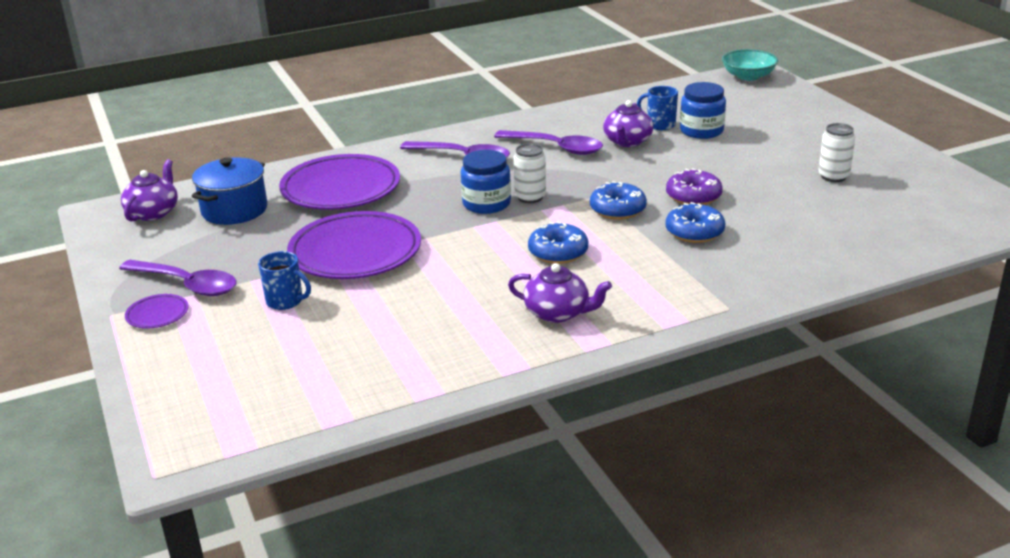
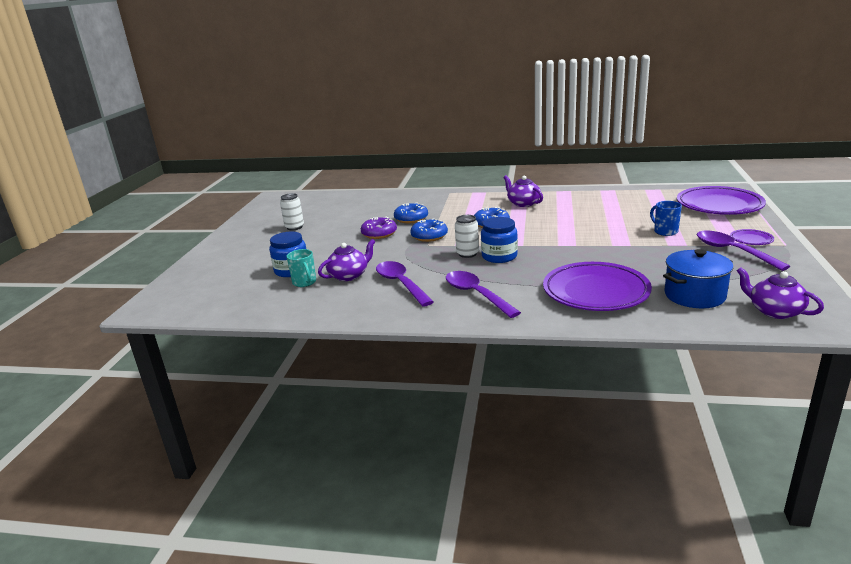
camera: 145 degrees left, 5 degrees down
(153, 212) = (774, 311): purple teapot -> purple teapot turned 90 degrees clockwise
(355, 252) = (609, 247): purple plate -> purple plate (719, 205)
(660, 125) = (304, 282): blue mug -> turquoise mug
(748, 76) = (157, 308): turquoise bowl -> none

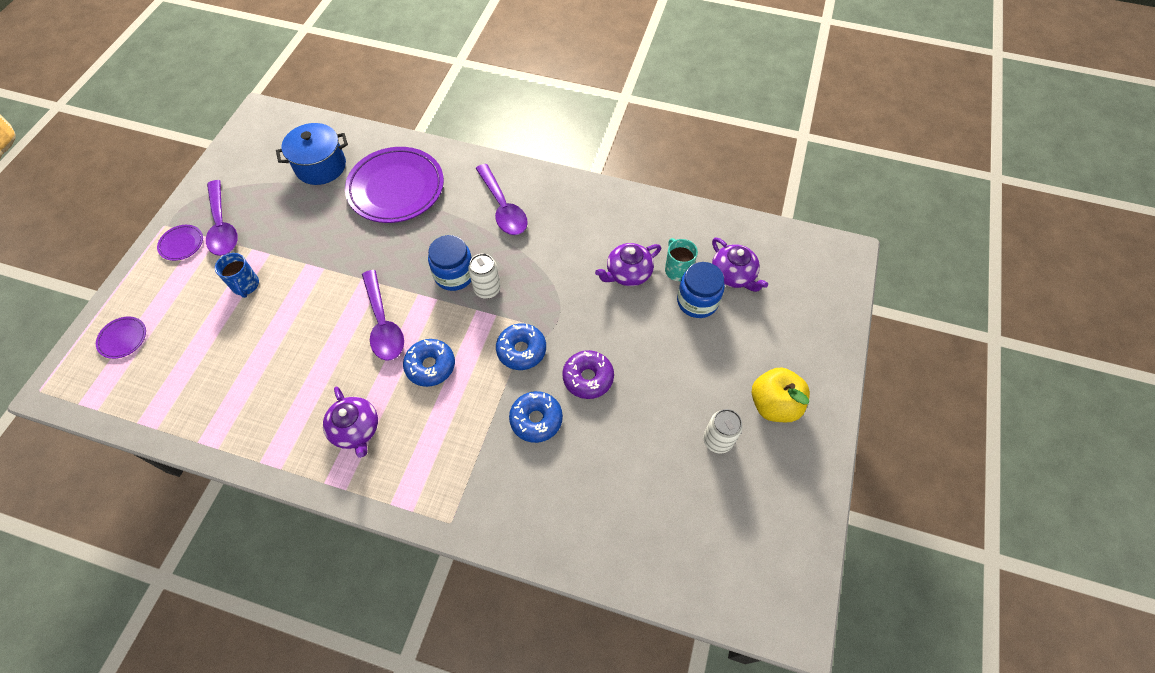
camera: 175 degrees left, 35 degrees up
(251, 241) = (774, 405): none -> yellow apple
(401, 284) = (572, 243): purple spoon -> purple spoon (383, 323)
(719, 205) = (123, 339): purple plate -> purple plate, size x0.43
(774, 311) = (282, 136): purple teapot -> purple teapot (733, 275)

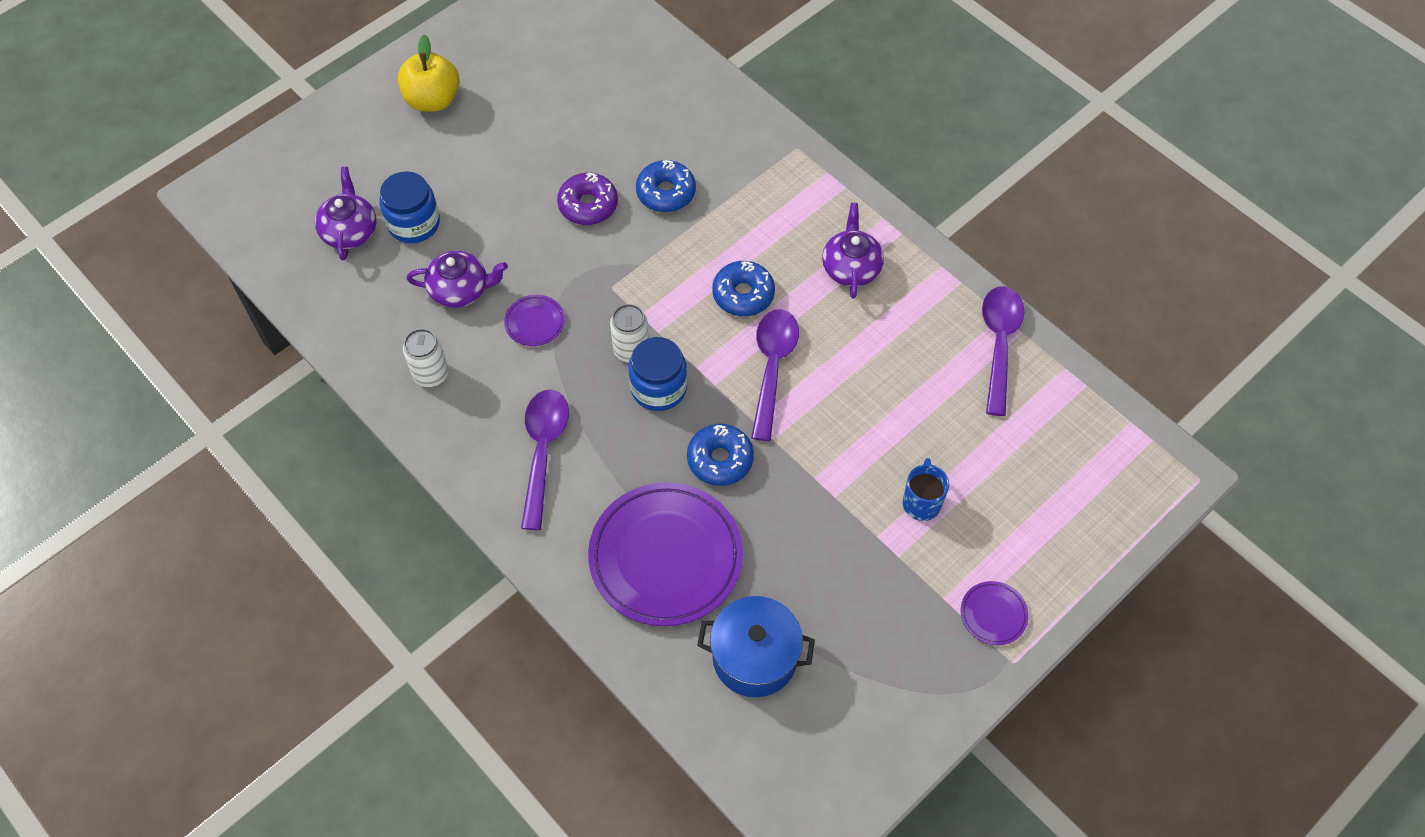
camera: 150 degrees left, 0 degrees up
(123, 339) = (1091, 501): purple plate -> purple plate (535, 322)
(222, 226) = (929, 617): purple spoon -> purple spoon (999, 344)
(521, 350) = (637, 264): blue donut -> blue donut (720, 459)
(677, 270) = (403, 267): turquoise mug -> none
(717, 440) = (511, 98): white can -> white can (431, 374)

